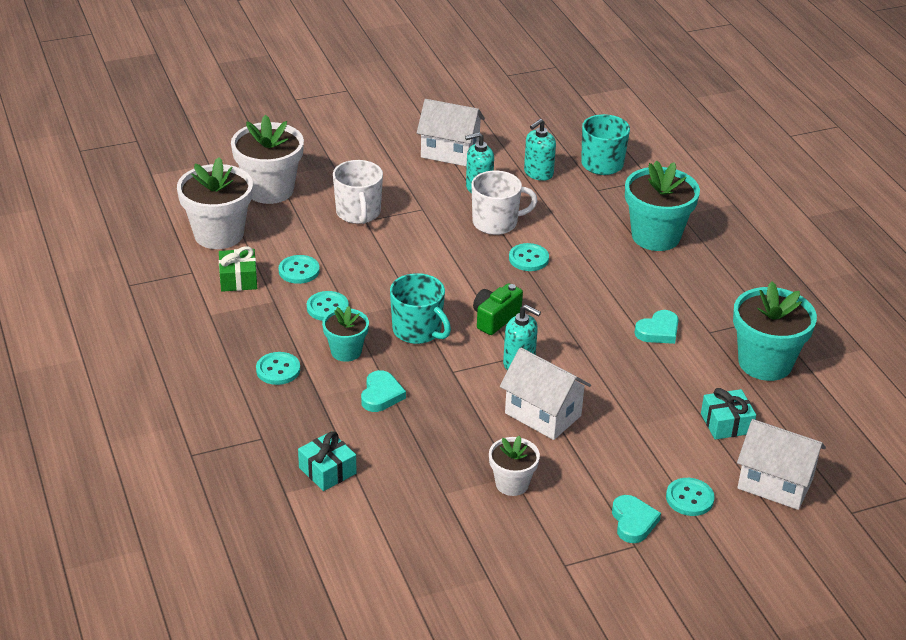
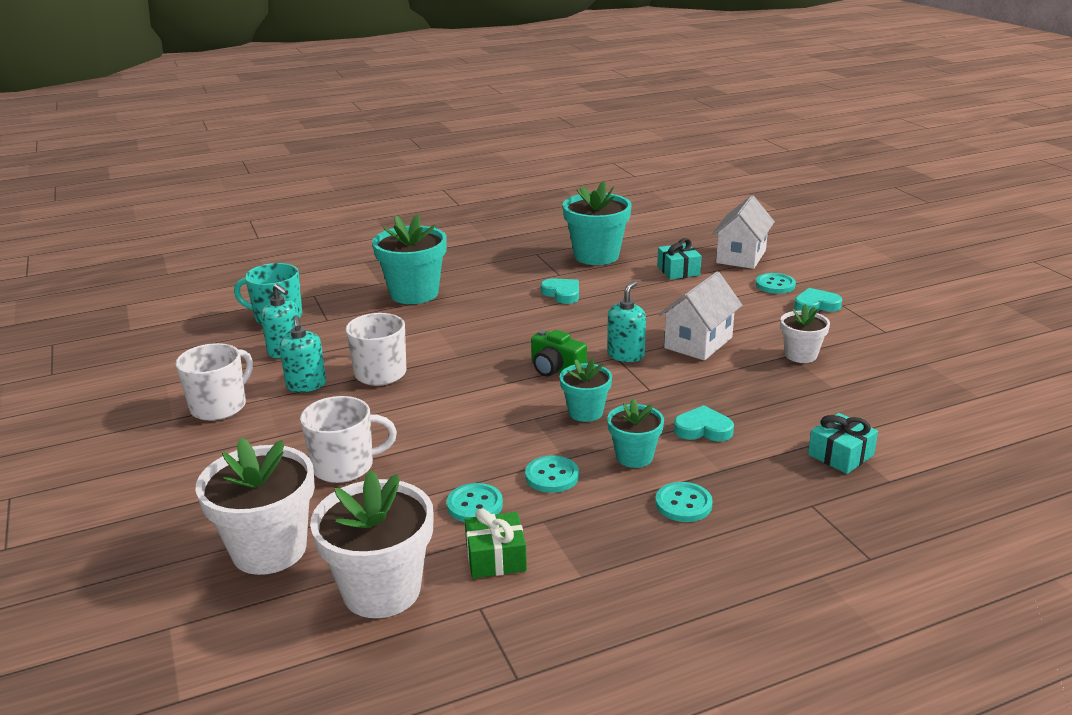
camera: 90 degrees left, 10 degrees down
(418, 330) = (585, 412): turquoise mug -> turquoise flower pot
(450, 152) = (219, 406): white house -> white mug
(528, 259) = (450, 353): turquoise button -> none

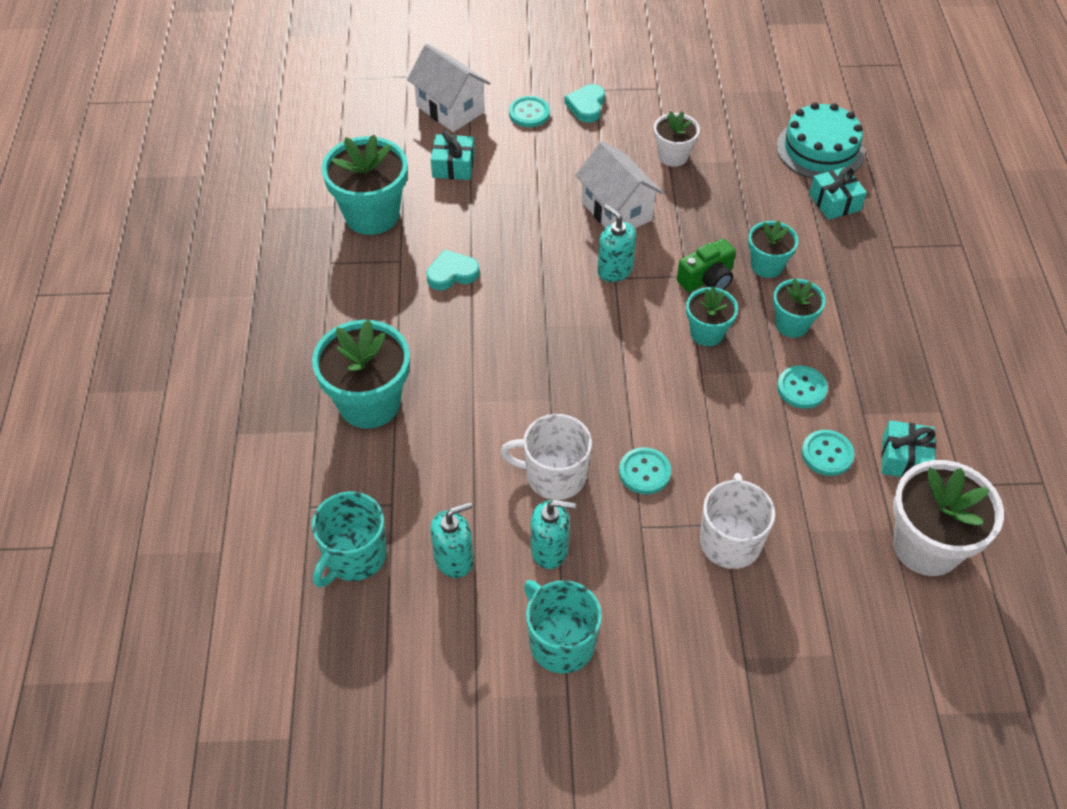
camera: 70 degrees left, 25 degrees up
(219, 406) = (560, 642): white mug -> turquoise mug
(269, 550) = (847, 623): white flower pot -> none
(496, 557) = (904, 458): green gift -> turquoise gift
(556, 369) = (616, 329): green camera -> green camera (707, 279)
(683, 504) = (869, 318): turquoise button -> turquoise button (644, 472)
(703, 429) = (767, 265): turquoise heart -> turquoise flower pot
(913, 433) = (820, 149): none -> turquoise cake

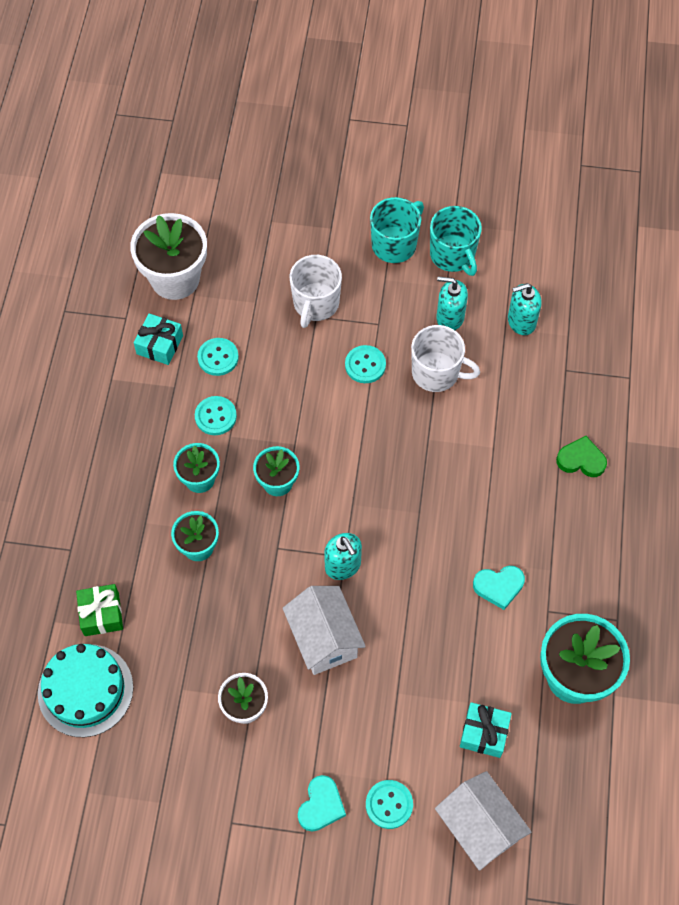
camera: 170 degrees left, 10 degrees up
(354, 556) = (595, 334): turquoise mug -> turquoise mug (395, 244)
(369, 403) = (581, 460): turquoise flower pot -> green heart
(707, 279) = (259, 540): green camera -> none
(834, 202) = (101, 614): turquoise gift -> green gift

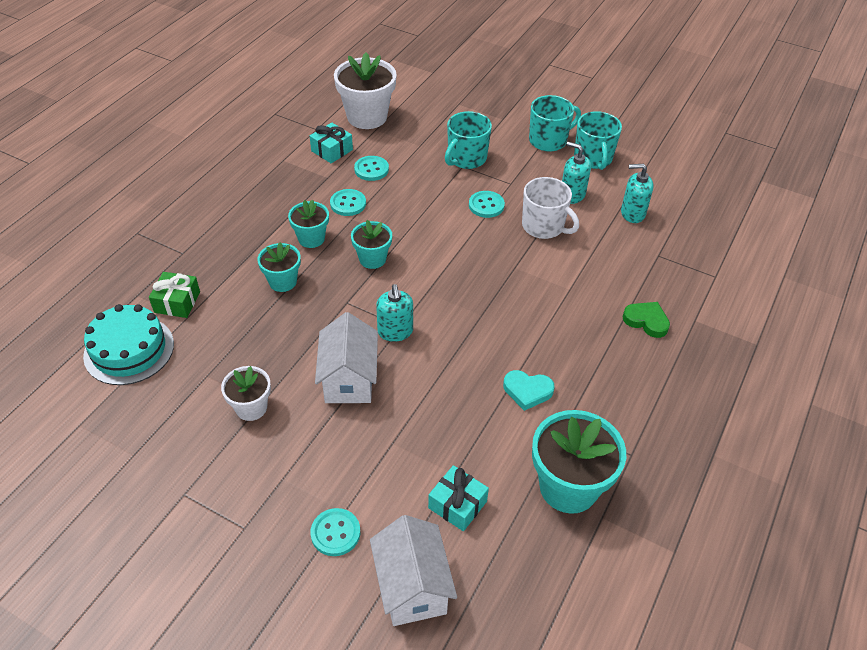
camera: 20 degrees right, 15 degrees down
(315, 304) = (466, 158): white mug -> turquoise mug
(321, 805) = (272, 510): turquoise heart -> none

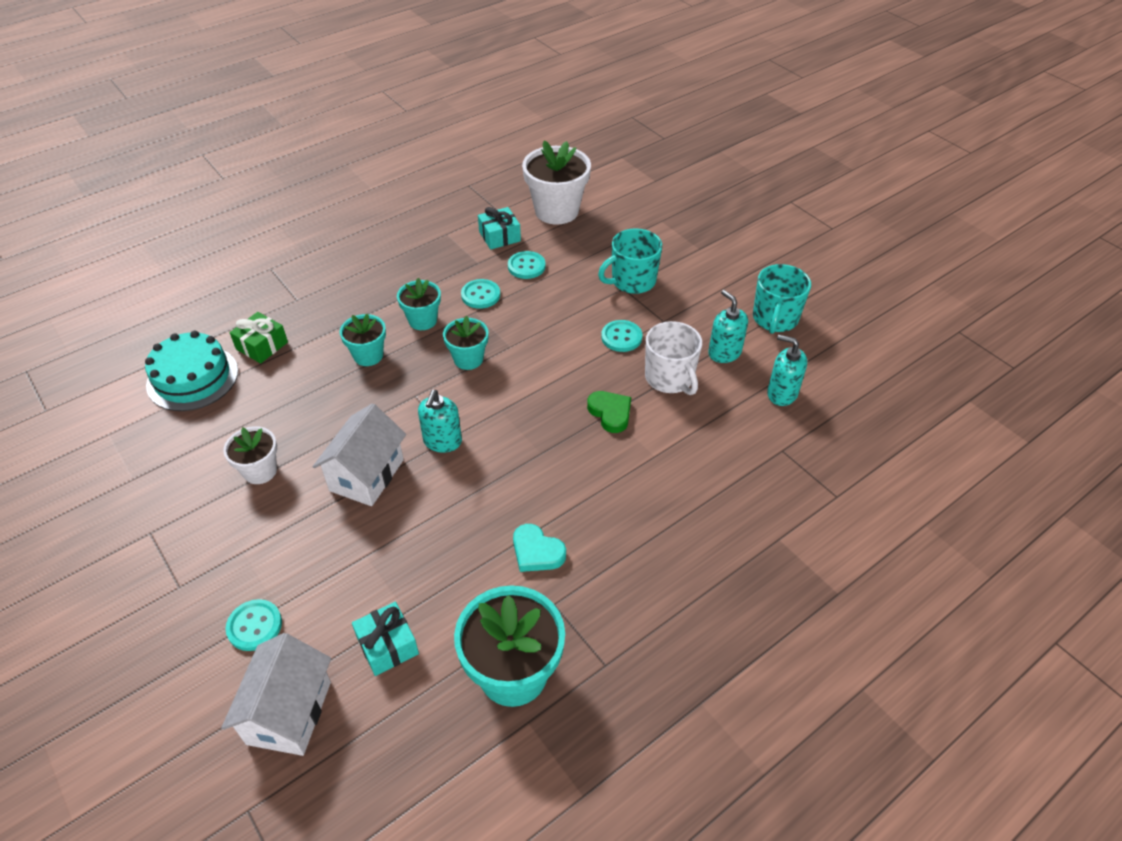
camera: 25 degrees right, 0 degrees up
(548, 140) = (736, 285): turquoise mug -> none
(646, 321) = (720, 520): green heart -> green heart (610, 413)

